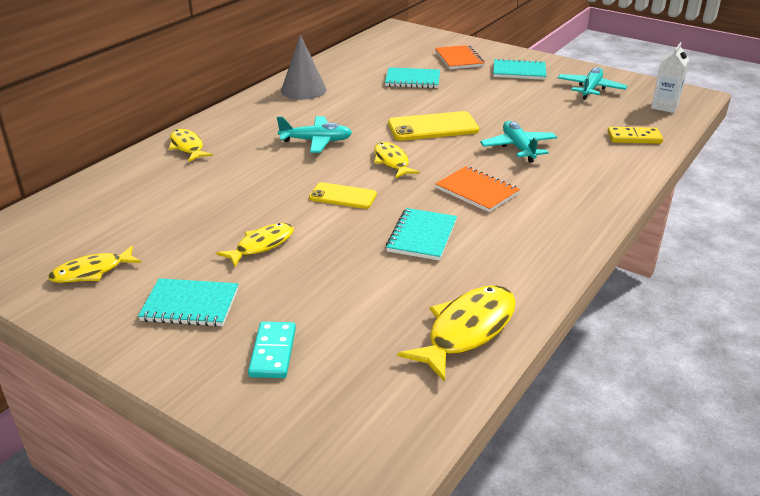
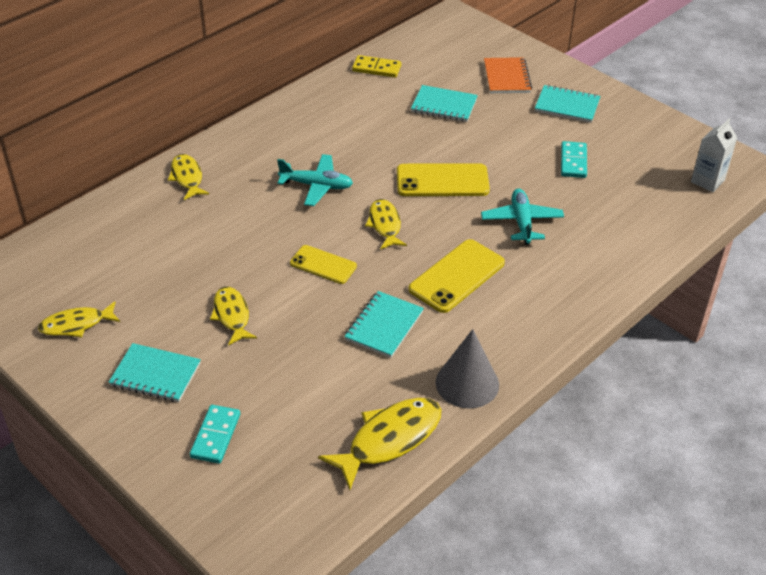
camera: 10 degrees right, 10 degrees up
(261, 245) = (232, 315): yellow fish -> yellow fish turned 75 degrees counterclockwise
(303, 90) = (322, 107): grey cone -> grey cone (467, 383)
(477, 191) = (457, 276): orange notebook -> yellow phone
(543, 104) = (573, 162): none -> turquoise domino
(590, 89) = (636, 144): turquoise plane -> none
(634, 138) = (651, 224): yellow domino -> yellow domino (376, 68)

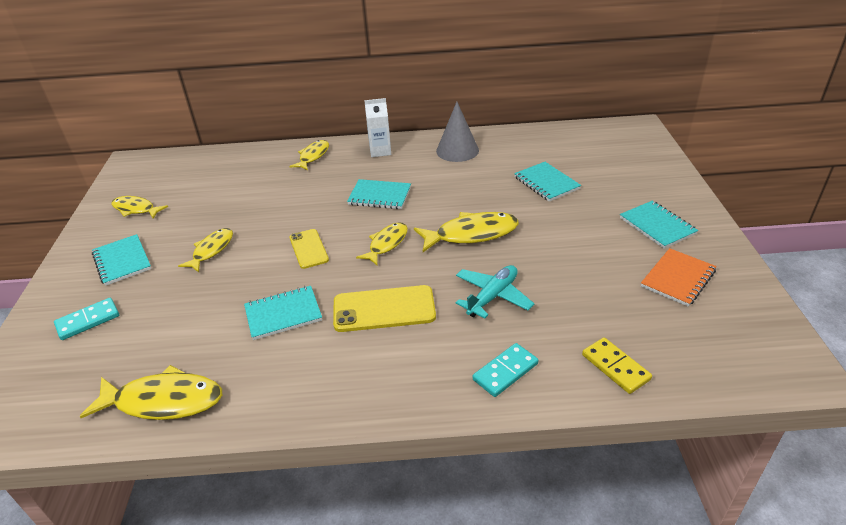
camera: 45 degrees right, 5 degrees down
(316, 186) = (379, 196): turquoise plane -> turquoise notebook
(376, 68) = (528, 140): yellow domino -> yellow domino (615, 367)
(442, 181) = (471, 234): yellow phone -> yellow fish
(467, 383) = (273, 397): grey cone -> grey cone (457, 150)
(506, 77) = (628, 184): orange notebook -> orange notebook (678, 279)
(573, 162) = (605, 272): turquoise domino -> turquoise domino (505, 372)
(707, 181) = (731, 357): white carton -> white carton (380, 151)

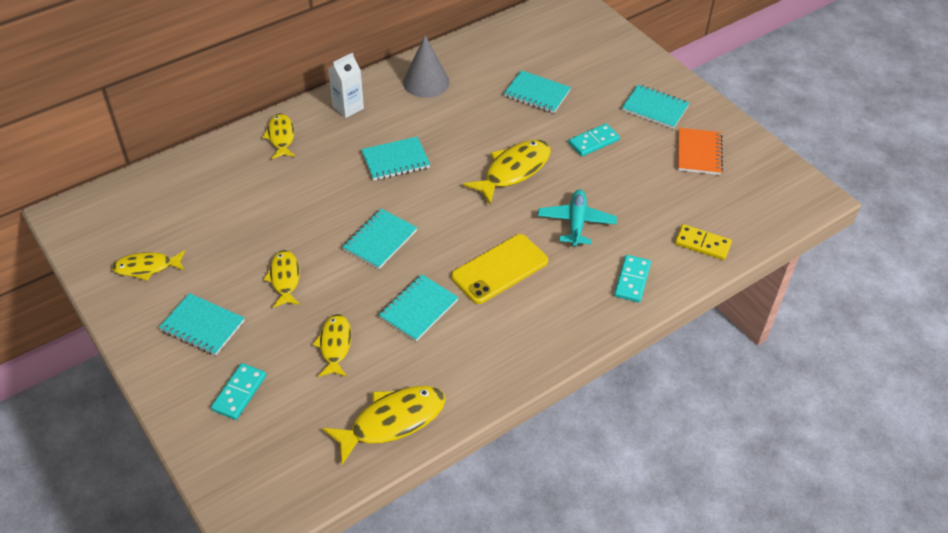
camera: 35 degrees left, 10 degrees up
(308, 249) = (380, 240): yellow phone -> turquoise notebook
(386, 244) = (447, 208): yellow fish -> yellow fish (335, 345)
(569, 235) = (593, 142): none -> turquoise domino

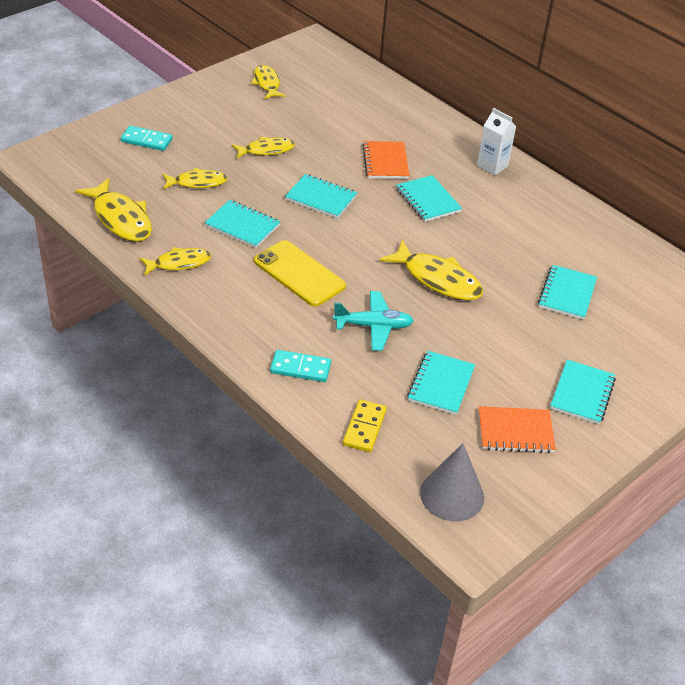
camera: 80 degrees right, 5 degrees down
(202, 326) = (210, 116): turquoise notebook -> turquoise notebook (441, 384)
(281, 137) = (437, 131): yellow fish -> yellow fish (179, 263)
(326, 183) = (385, 162): none -> orange notebook
(426, 82) = (551, 213): grey cone -> grey cone (452, 495)
(593, 142) = (503, 340): turquoise domino -> none

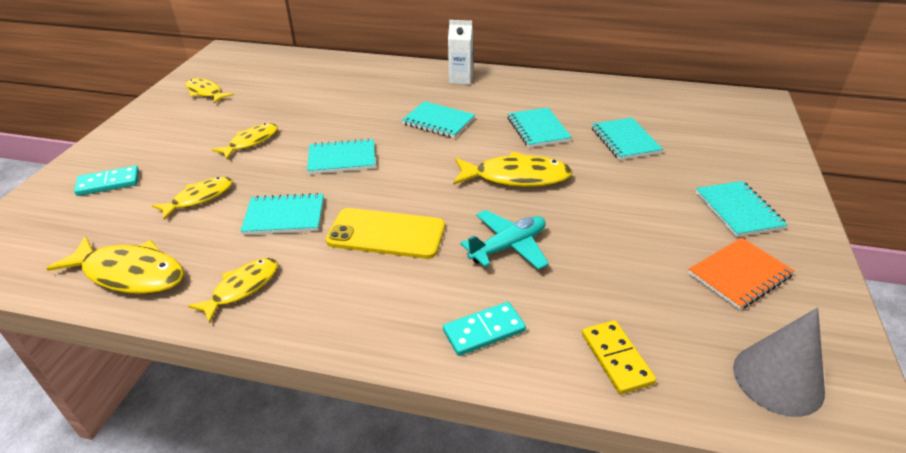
camera: 30 degrees left, 5 degrees down
(385, 162) = (372, 109): orange notebook -> none
(441, 384) = (628, 268): turquoise notebook -> turquoise notebook (538, 129)

